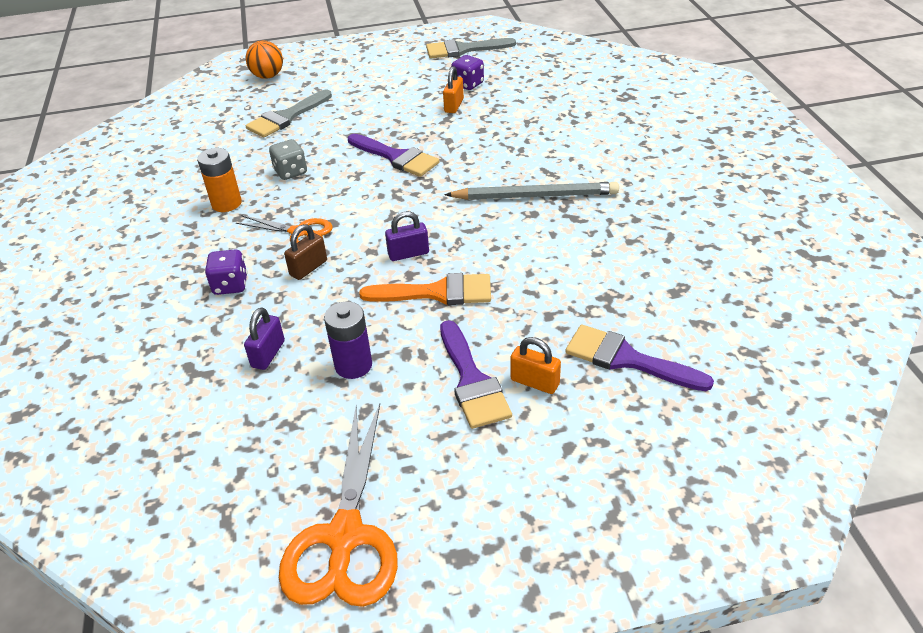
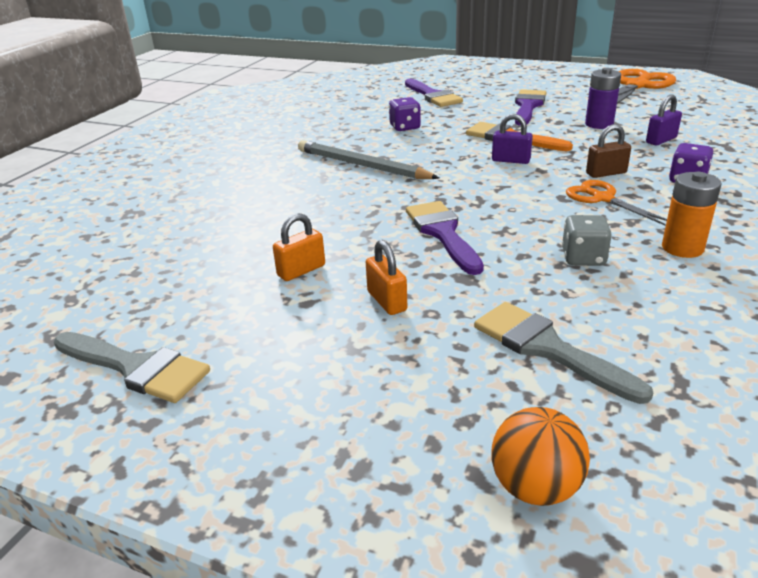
camera: 145 degrees left, 10 degrees down
(286, 117) = (547, 348): grey brush -> grey brush turned 120 degrees counterclockwise
(468, 84) = (238, 295): purple dice -> purple dice (405, 127)
(535, 382) = (493, 99): orange padlock -> orange padlock (387, 301)

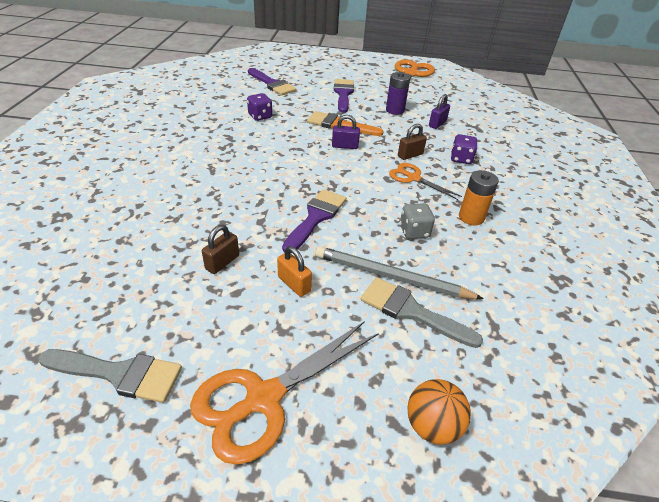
camera: 20 degrees left, 10 degrees up
(301, 270) = (222, 262): orange padlock -> brown padlock
(301, 418) = (264, 398): none -> orange scissors
(362, 165) = (239, 156): grey pencil -> grey pencil (392, 277)
(442, 233) = (316, 217): purple brush -> purple brush turned 60 degrees clockwise

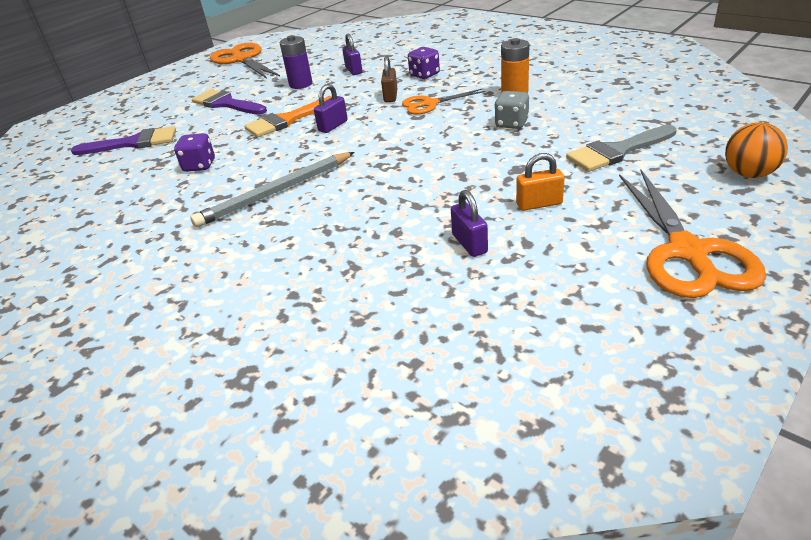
camera: 50 degrees left, 5 degrees down
(119, 374) = (609, 347): grey brush -> none
(222, 262) = (469, 244): brown padlock -> purple padlock
(316, 217) = (443, 170): purple brush -> none
(392, 277) = (566, 149): grey pencil -> grey pencil (276, 192)

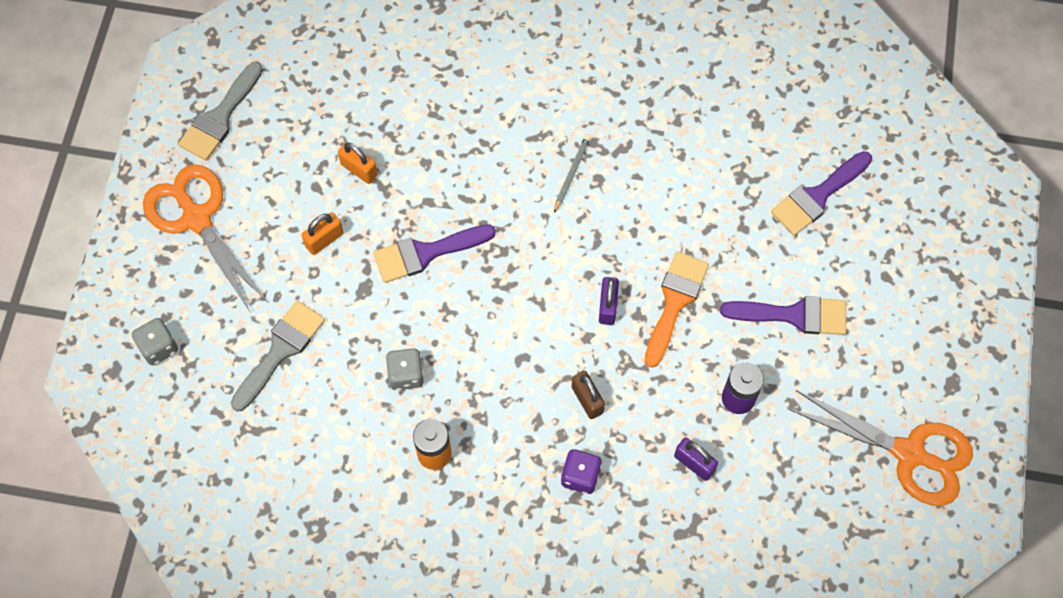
camera: 145 degrees right, 30 degrees up
(199, 166) = (691, 185): purple dice -> none
(276, 192) = (571, 174): grey pencil -> grey pencil, size x0.51
(430, 104) = (524, 394): orange scissors -> none
(446, 176) = (426, 253): none -> purple brush
(469, 244) = (359, 170): purple padlock -> orange padlock
(628, 343) = (220, 117): none -> grey brush
(749, 174) = (159, 347): orange ball -> grey dice

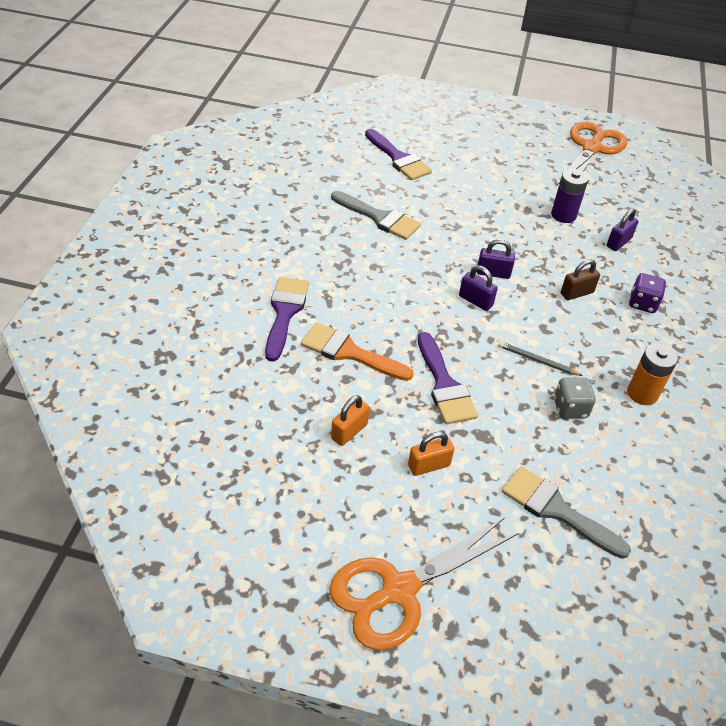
camera: 90 degrees left, 20 degrees down
(159, 347) = (565, 634): grey dice -> none
(220, 117) = (265, 562): grey brush -> grey brush (379, 218)
(324, 240) = (429, 465): orange padlock -> orange padlock turned 75 degrees counterclockwise
(557, 286) = (475, 301): none -> purple padlock
(571, 174) = (368, 281): grey pencil -> grey pencil (537, 360)
(675, 302) = (487, 237): orange brush -> orange brush (349, 352)
(794, 315) = (495, 181): purple brush -> purple brush (285, 312)

